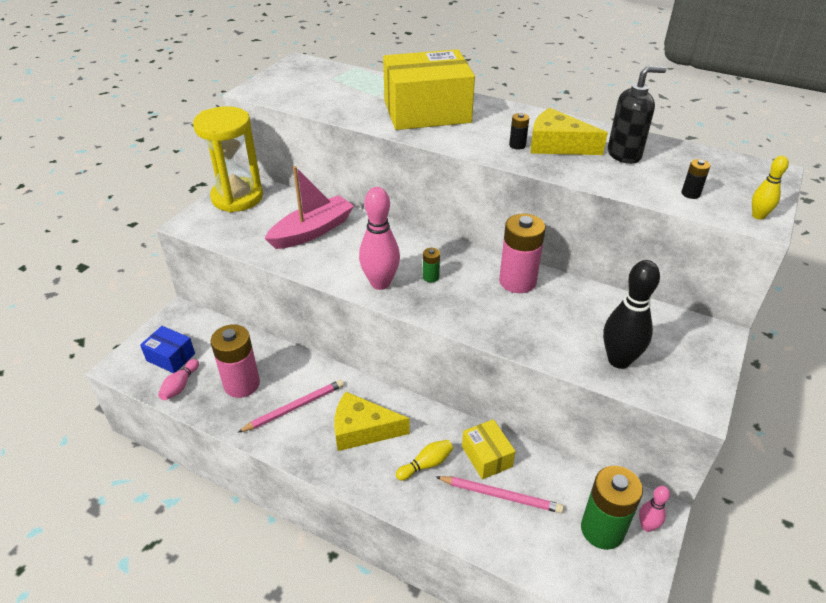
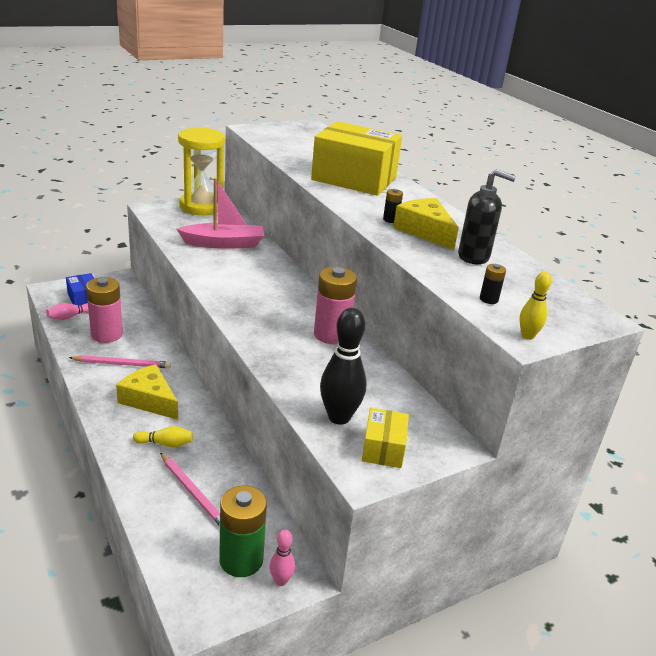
camera: 30 degrees right, 10 degrees down
(380, 283) = (227, 291): pink bowling pin -> none
(431, 277) = (268, 303): green battery -> none
(487, 456) = (215, 464): yellow box -> yellow box (383, 448)

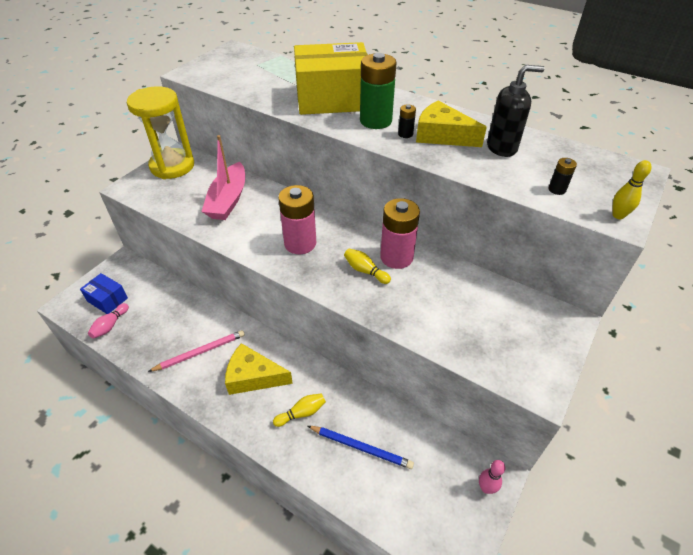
camera: 25 degrees left, 15 degrees up
(107, 334) = (161, 328): pink battery -> pink battery (300, 243)
(193, 492) = (361, 447): pink pencil -> blue pencil
(224, 244) = (228, 200): pink boat -> pink boat turned 135 degrees clockwise
(241, 560) = (445, 488): green battery -> green battery (375, 121)
(291, 332) = (365, 271): none -> yellow bowling pin
(339, 417) = (474, 340): black bowling pin -> none
(383, 448) = (529, 353): yellow box -> none

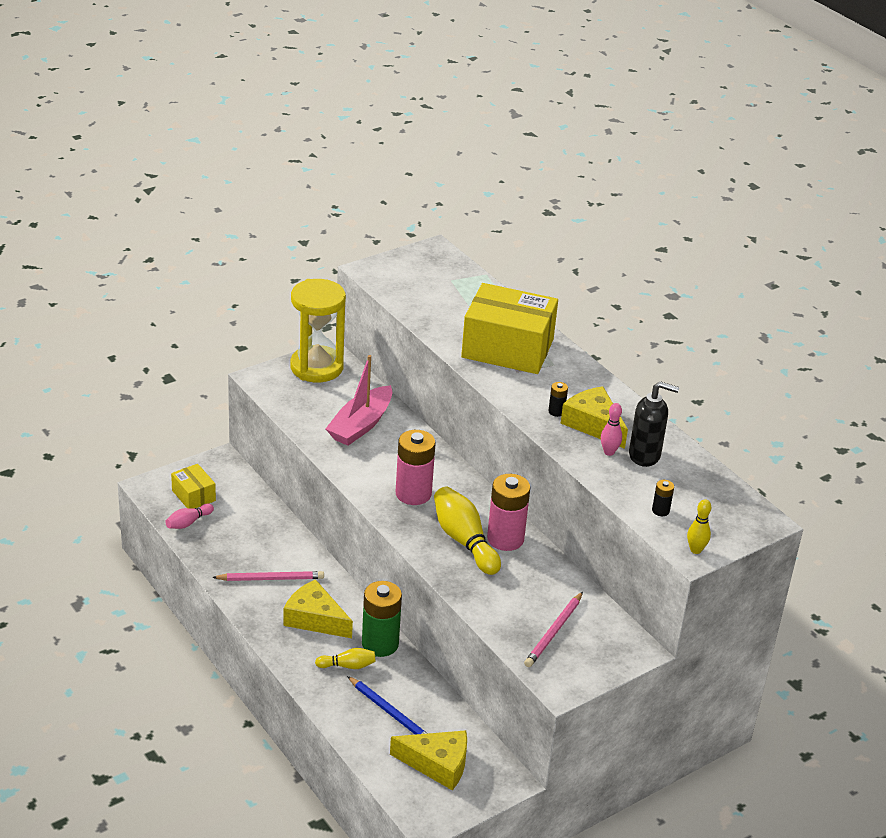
camera: 20 degrees right, 10 degrees down
(107, 299) = (193, 495): blue box -> yellow box
(365, 271) = (464, 541): yellow bowling pin -> yellow bowling pin, size x1.88
(375, 121) = (536, 388): green battery -> green battery (380, 644)
(430, 487) = (437, 764): none -> yellow cheese
(486, 488) = (492, 784): pink bowling pin -> pink bowling pin (609, 452)
(493, 331) = (554, 632): none -> pink pencil

